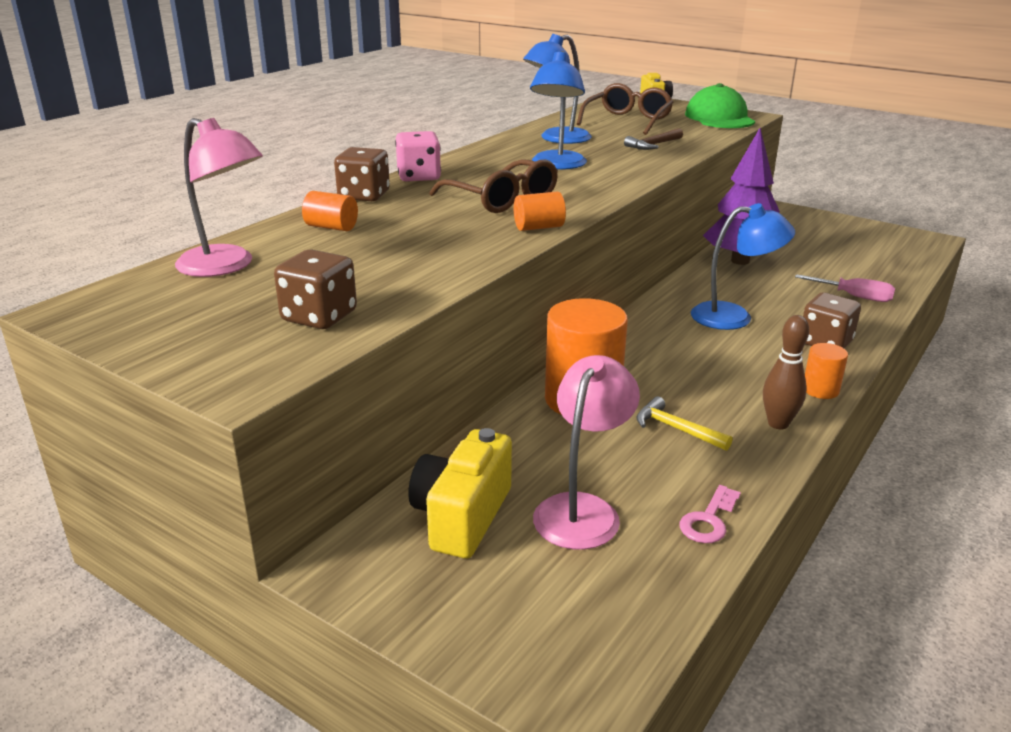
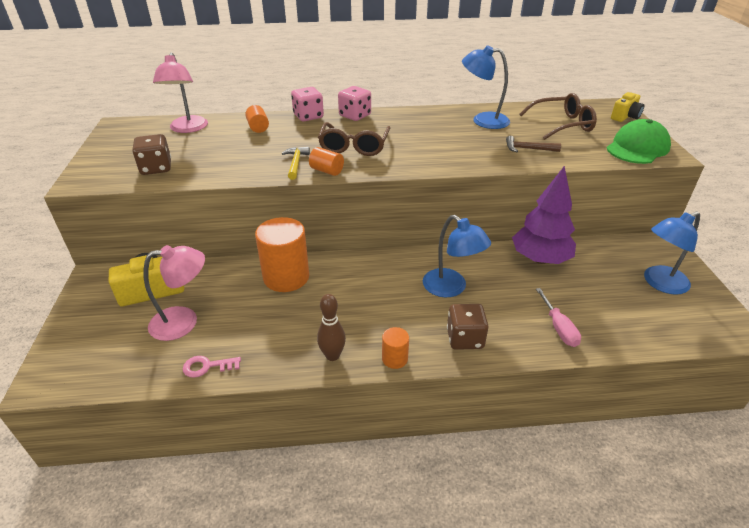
camera: 50 degrees right, 10 degrees up
(364, 196) = (308, 116): brown dice -> pink dice
(557, 165) = (434, 138): blue lamp -> blue lamp (659, 283)
(676, 429) = (288, 320): yellow hammer -> yellow hammer (296, 163)

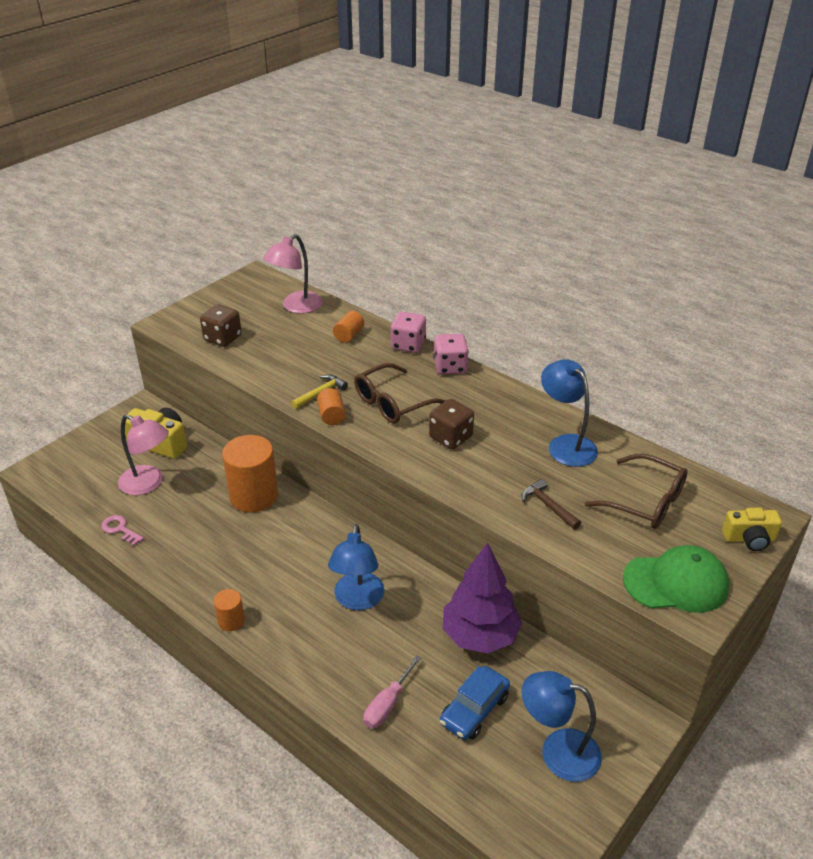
camera: 45 degrees right, 0 degrees up
(332, 355) = (197, 584): brown bowling pin -> none
(465, 338) = (301, 648): brown dice -> brown dice (451, 437)
(598, 295) = (474, 710): none -> blue car

